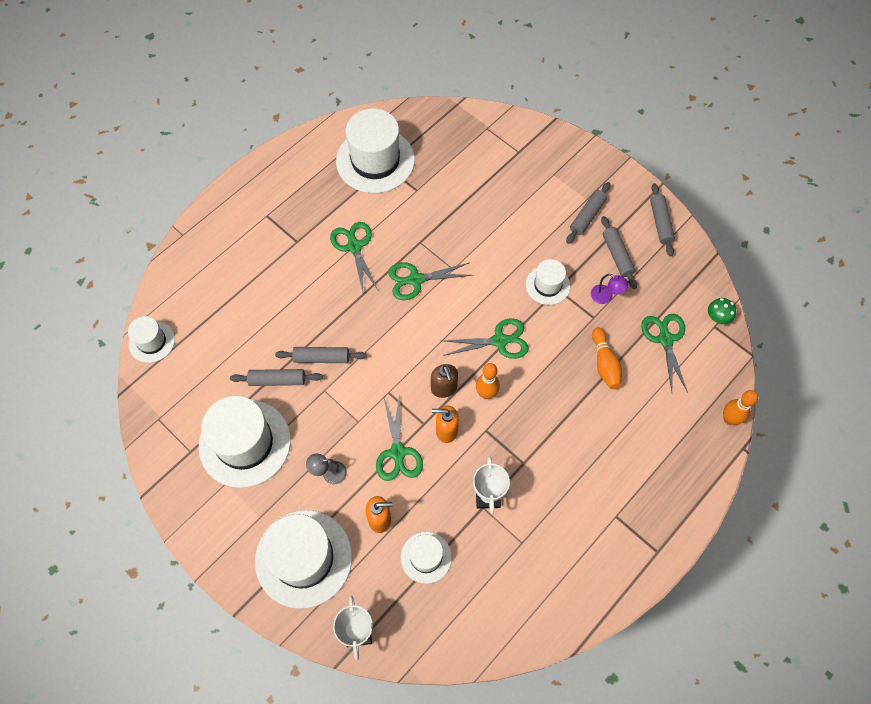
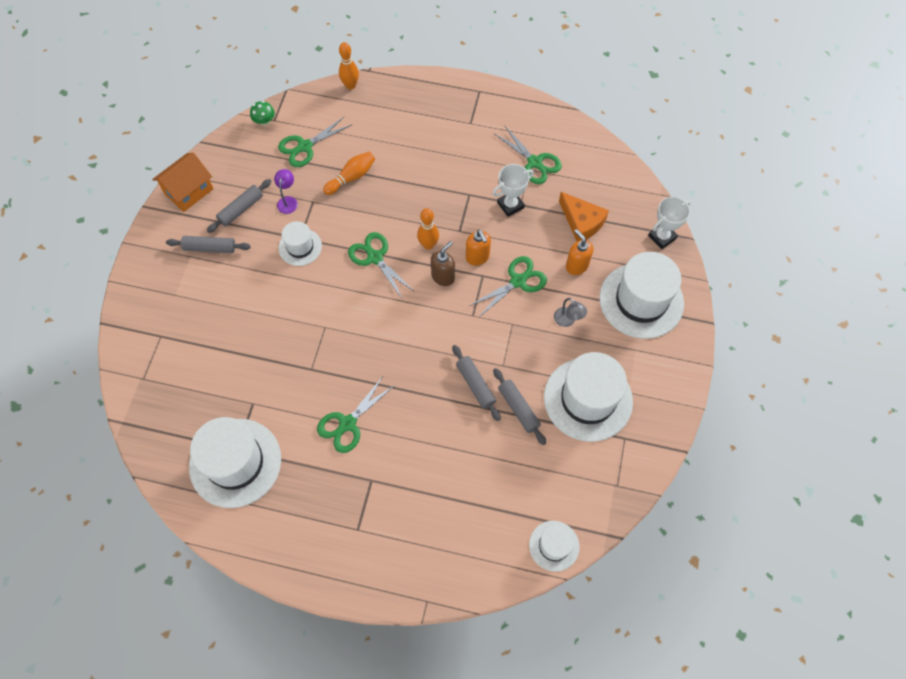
camera: 120 degrees left, 0 degrees up
(416, 280) = (353, 351): green scissors -> green scissors (535, 162)
(426, 557) = (581, 222): white hat -> orange cheese
(660, 223) = (189, 191): grey rolling pin -> orange house

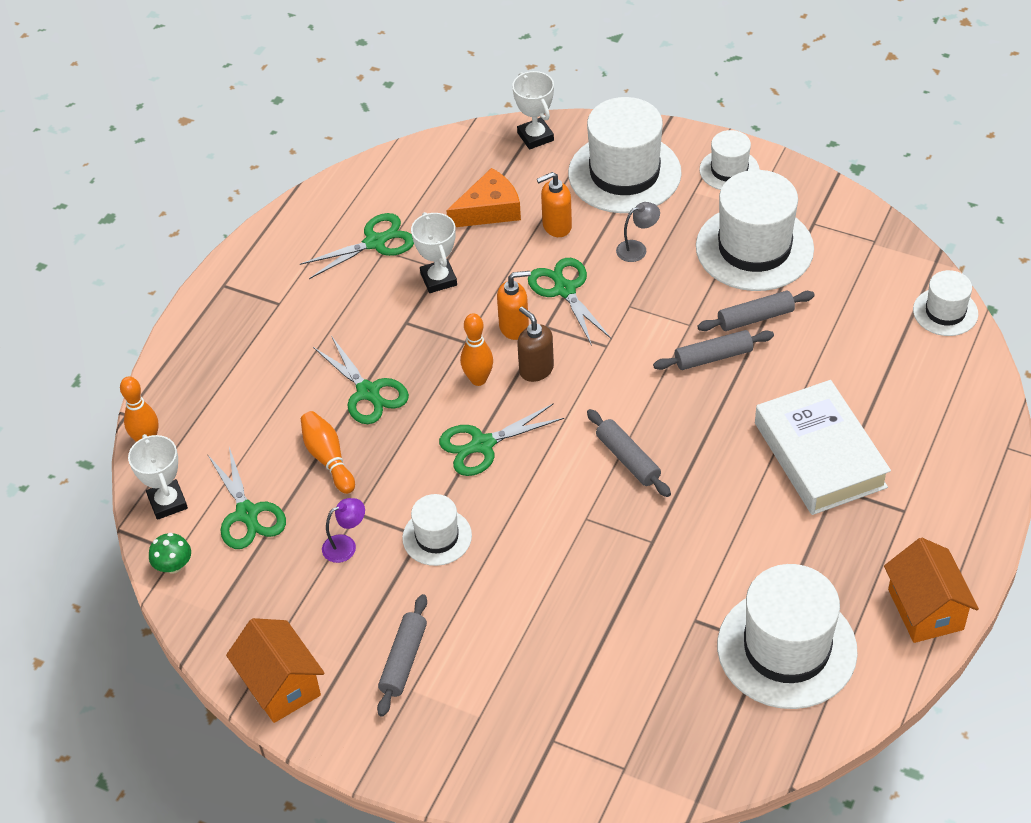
camera: 75 degrees left, 15 degrees down
(241, 209) = (341, 611): grey rolling pin -> grey rolling pin (628, 459)
(274, 550) = (925, 609): none -> orange house
(288, 201) = (346, 545): purple lamp -> purple lamp turned 135 degrees clockwise
(308, 107) = (167, 502): none -> white trophy
(347, 423) = (747, 506): green scissors -> green scissors (368, 392)
(399, 467) = (820, 455): none -> white book
(665, 371) = (729, 170): none -> white hat

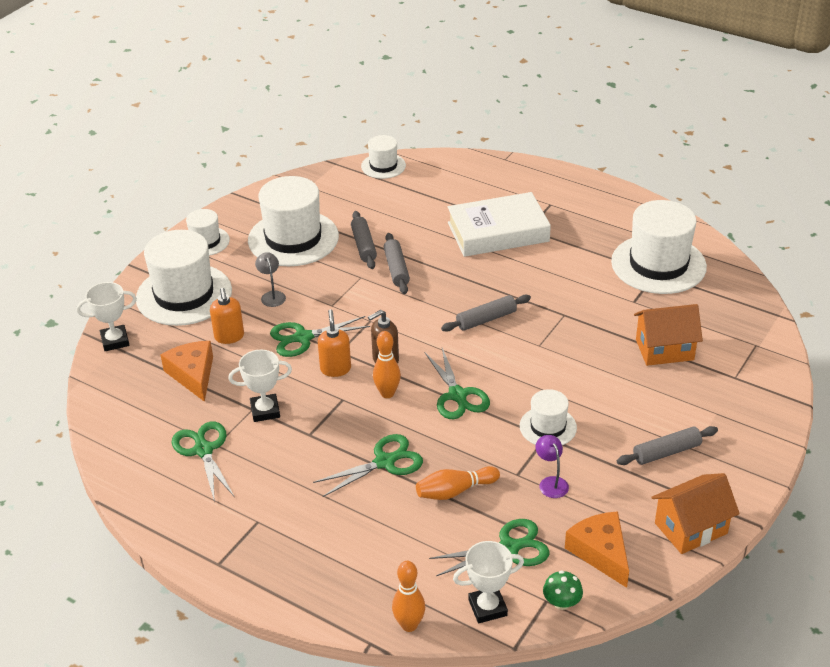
camera: 85 degrees left, 10 degrees down
(243, 598) = (601, 552): none -> orange cheese
(403, 660) = (666, 452): grey rolling pin -> grey rolling pin turned 45 degrees counterclockwise
(925, 609) = (629, 206): orange house -> orange house (664, 350)

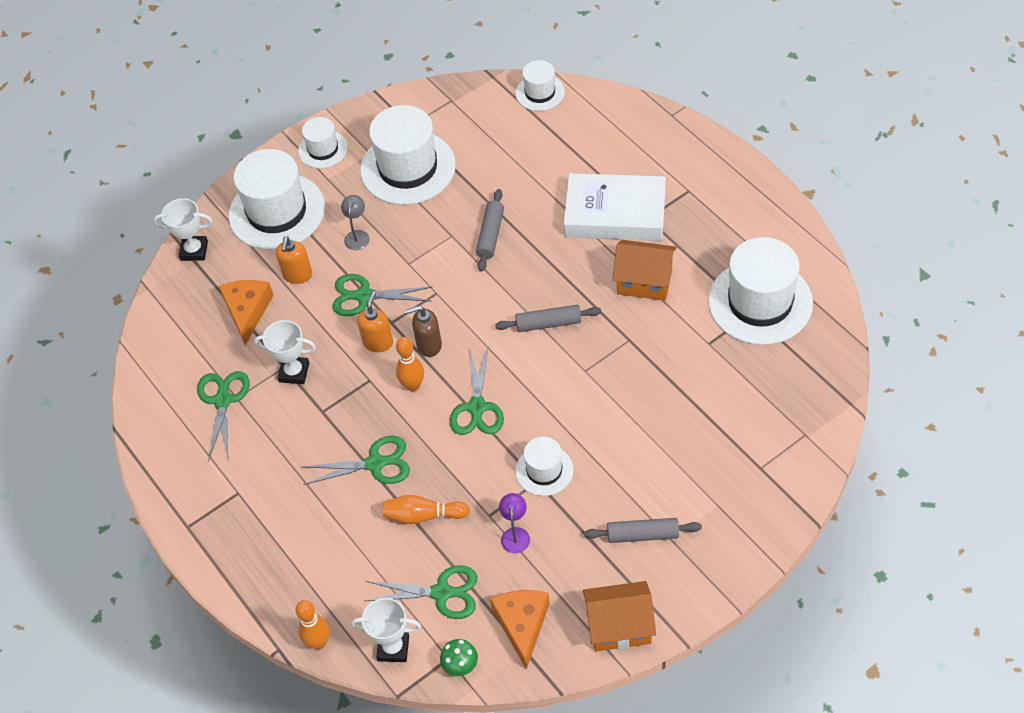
camera: 25 degrees right, 15 degrees up
(363, 245) = (472, 195): grey rolling pin -> none
(664, 350) = (707, 413): orange house -> orange house (644, 281)

